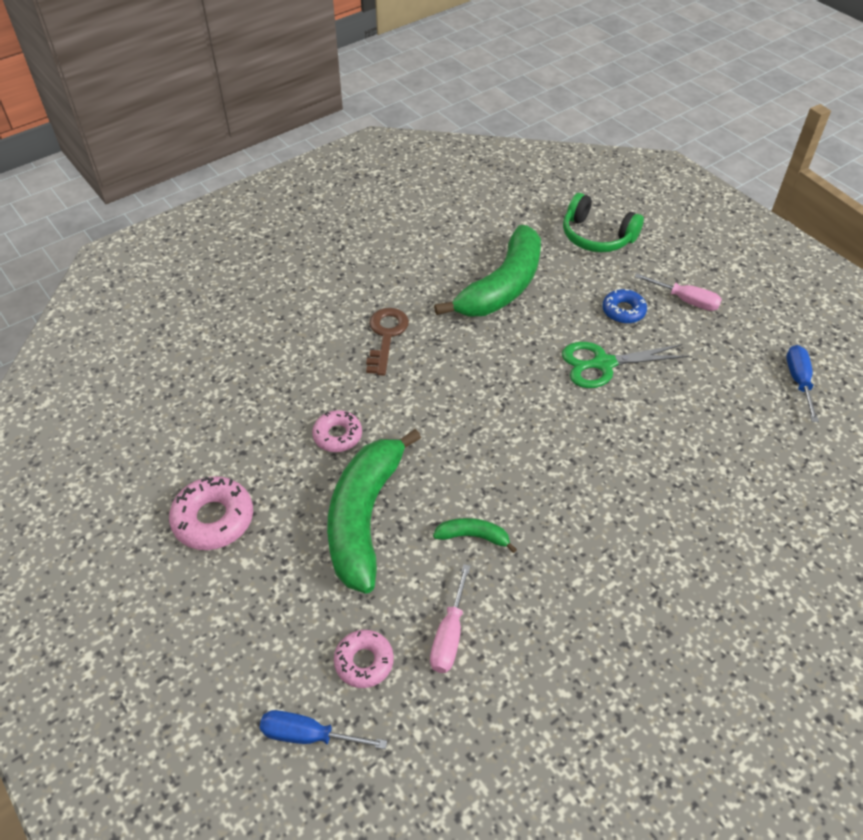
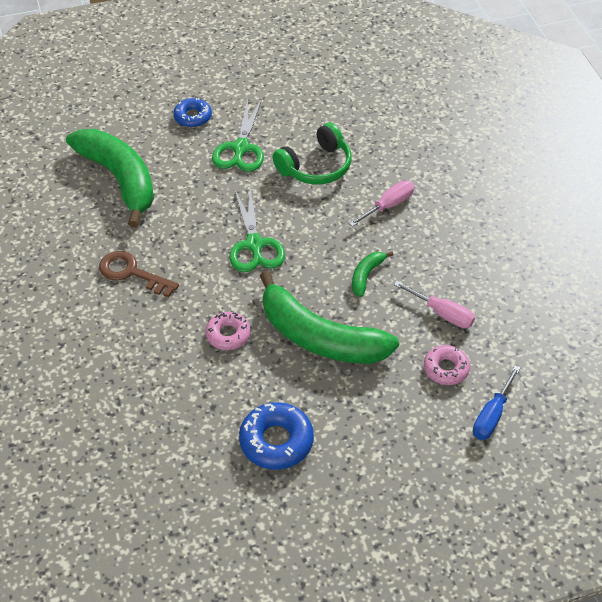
camera: 70 degrees left, 0 degrees up
(213, 519) = (276, 441): pink donut -> blue donut
(469, 419) = (254, 245): none -> green scissors
(597, 236) = (97, 101): green headphones -> green headphones (316, 166)
(685, 300) = (202, 79): pink screwdriver -> pink screwdriver (388, 206)
(798, 381) = (313, 55): blue screwdriver -> none

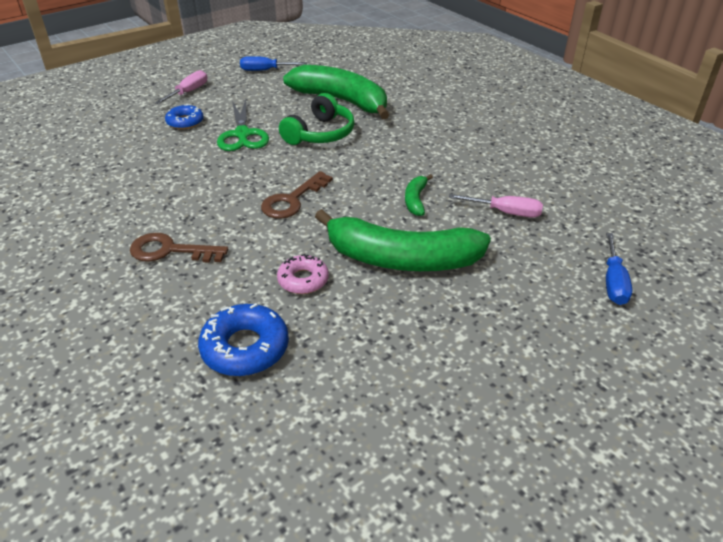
camera: 20 degrees left, 10 degrees down
(119, 179) = (127, 178): green banana -> green banana (341, 101)
(254, 245) = (292, 200): green scissors -> brown key
(276, 441) = (411, 368): blue donut -> blue donut (245, 348)
(299, 58) = (266, 70): none -> blue screwdriver
(388, 206) = (402, 147): pink screwdriver -> pink screwdriver (188, 92)
(446, 369) = (541, 255): pink donut -> none

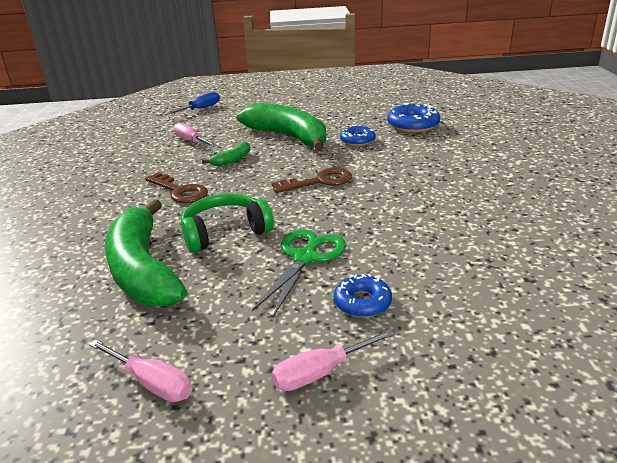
camera: 145 degrees left, 10 degrees down
(170, 251) = (439, 173): brown key -> brown key (180, 191)
(266, 70) = (151, 383): blue screwdriver -> pink screwdriver
(303, 280) = (357, 141): pink donut -> blue donut

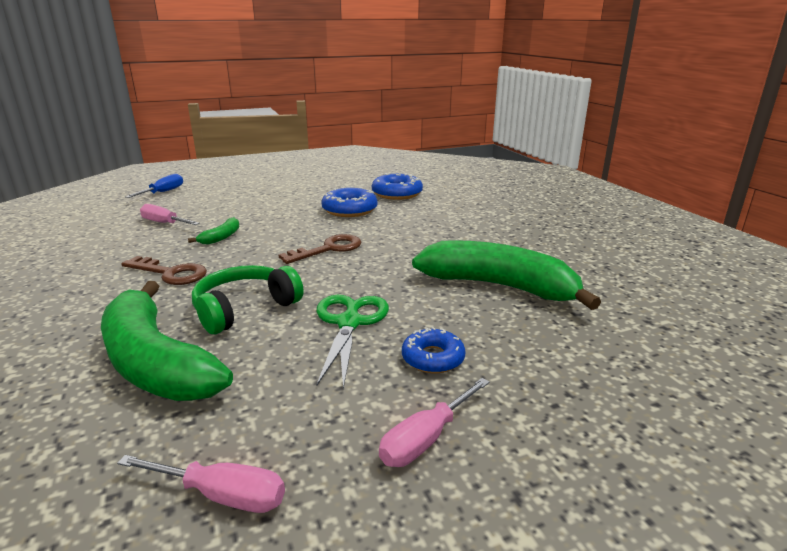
camera: 20 degrees left, 5 degrees down
(288, 137) = (275, 211): green banana -> green banana (499, 286)
(357, 141) = (349, 210): blue donut -> blue donut, size x1.54

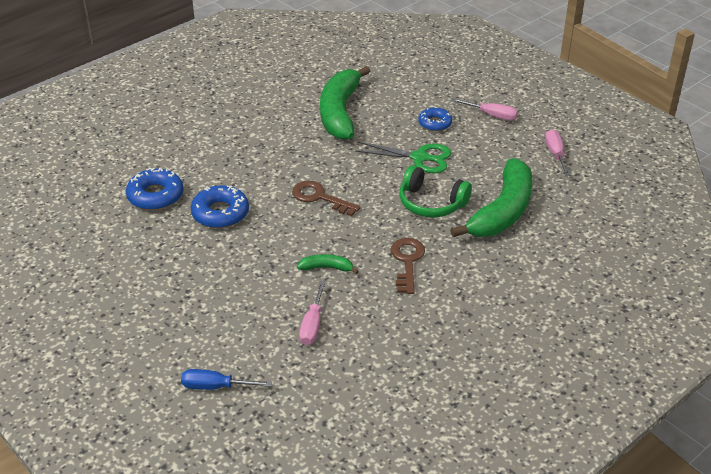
camera: 110 degrees left, 15 degrees up
(349, 323) = (420, 158): green scissors -> green scissors turned 150 degrees counterclockwise

